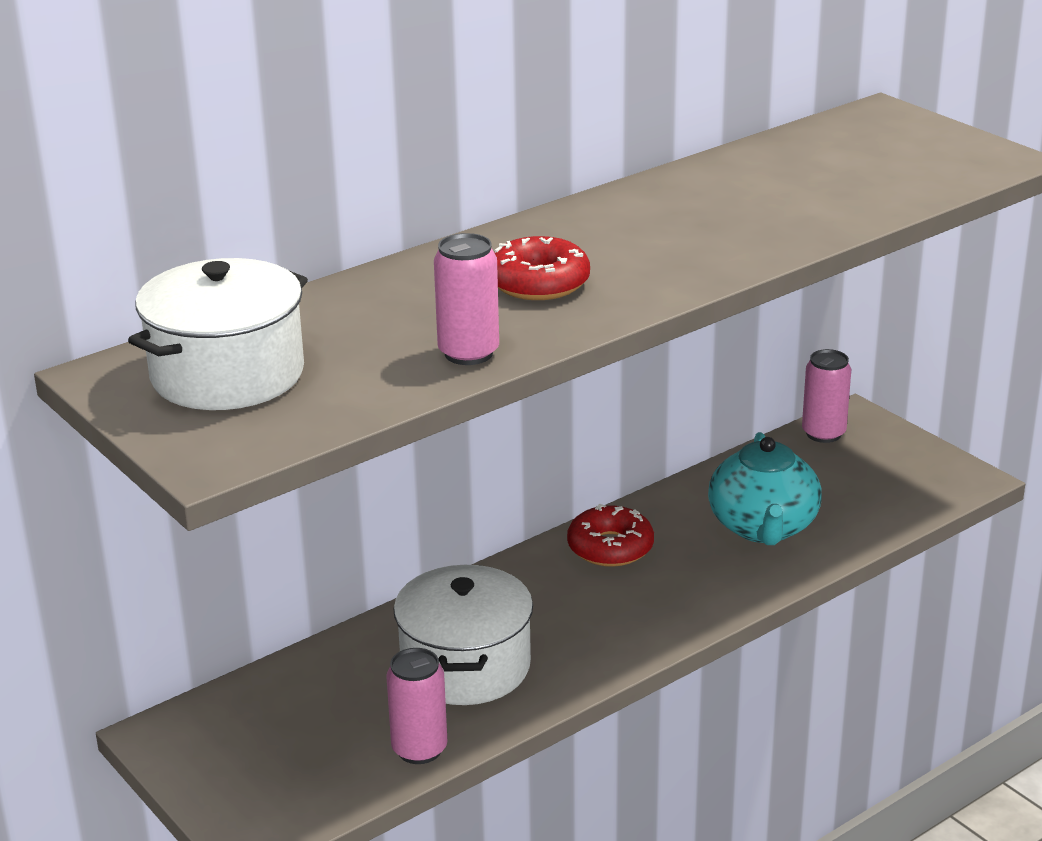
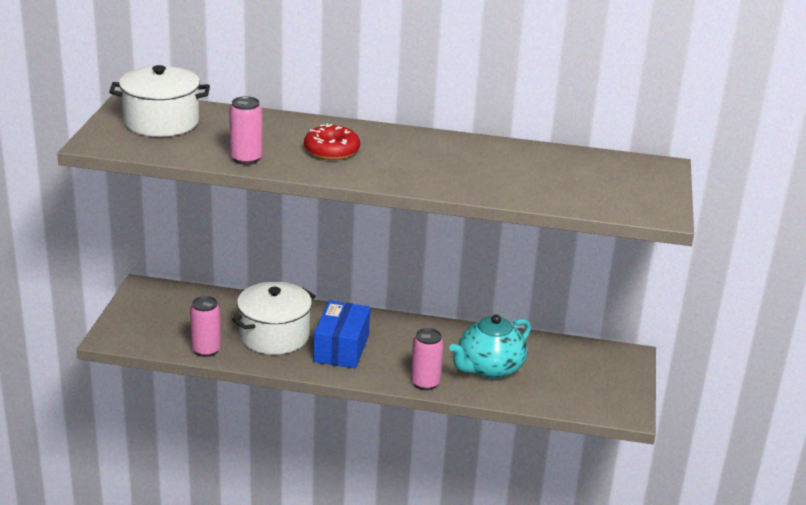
camera: 45 degrees right, 0 degrees up
(573, 622) = (341, 348): none -> blue box
(610, 547) = (411, 333): red donut -> none
(823, 433) = (600, 352): pink can -> pink can (425, 383)

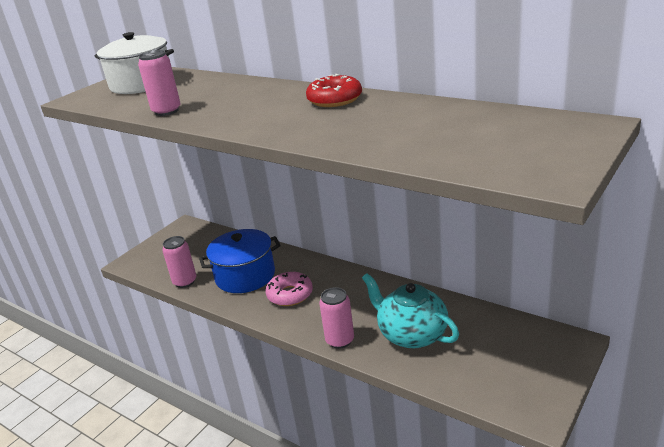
camera: 30 degrees right, 0 degrees up
(274, 336) = (245, 276): white pot -> blue pot
(331, 150) = (247, 105): red donut -> red donut (335, 99)
(341, 348) = (290, 294): blue box -> pink donut
(489, 368) = (411, 334): turquoise teapot -> turquoise teapot turned 60 degrees clockwise

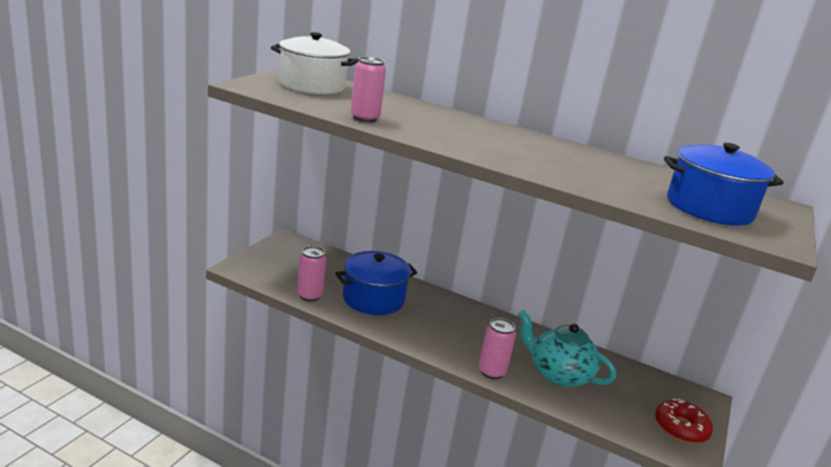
camera: 15 degrees left, 5 degrees down
(290, 294) = (427, 323): pink donut -> none
(335, 99) = (532, 140): red donut -> red donut (681, 428)
(491, 148) = (709, 208): none -> blue pot

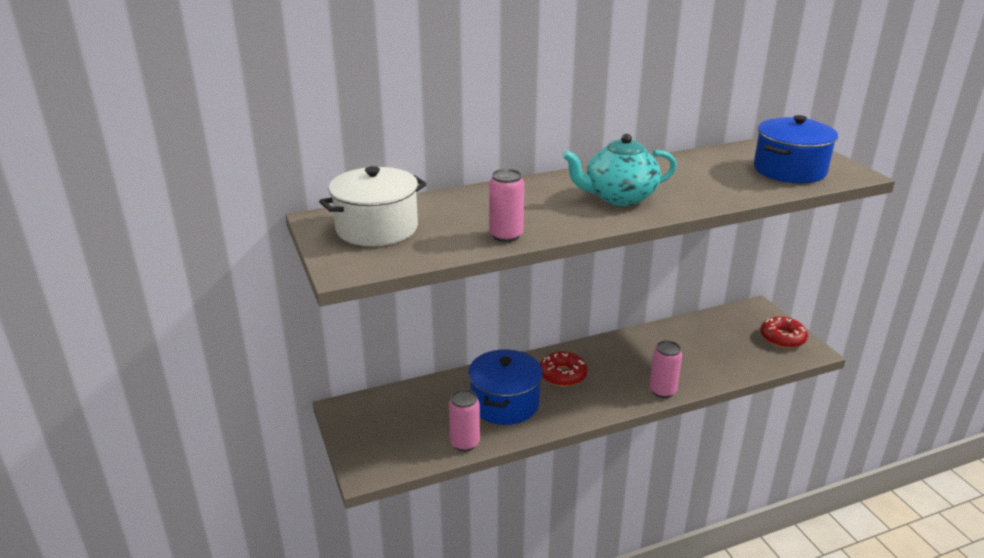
camera: 45 degrees left, 5 degrees up
(442, 314) = (562, 375): none -> red donut
(558, 374) = (688, 358): turquoise teapot -> turquoise teapot (619, 197)

